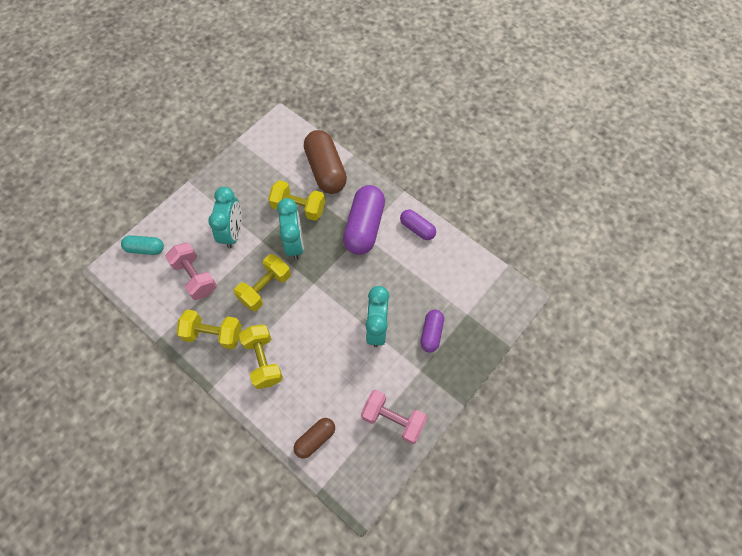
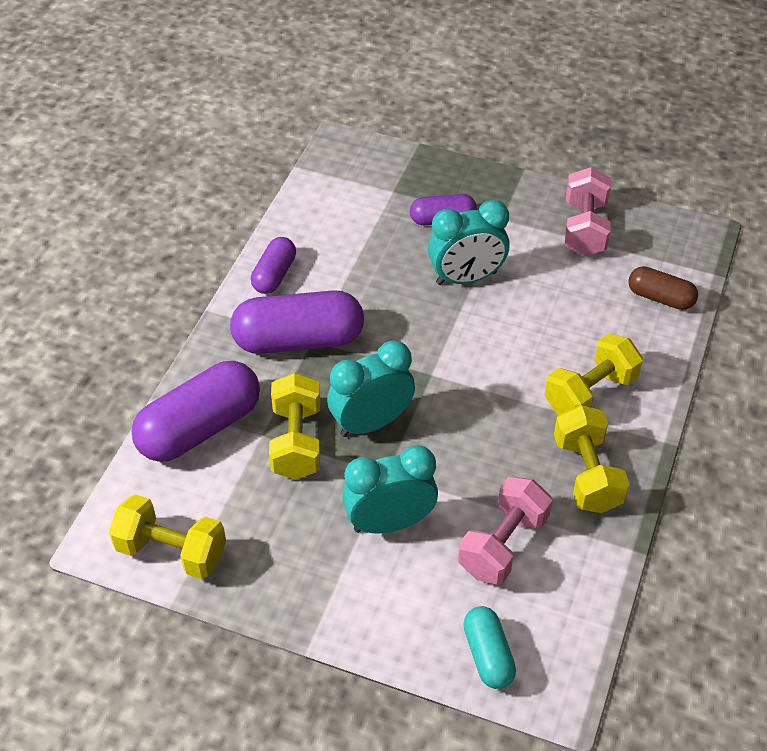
camera: 110 degrees left, 15 degrees down
(265, 288) = (472, 434): yellow dumbbell -> yellow dumbbell (171, 551)
(326, 170) = (199, 428): brown capsule -> purple capsule

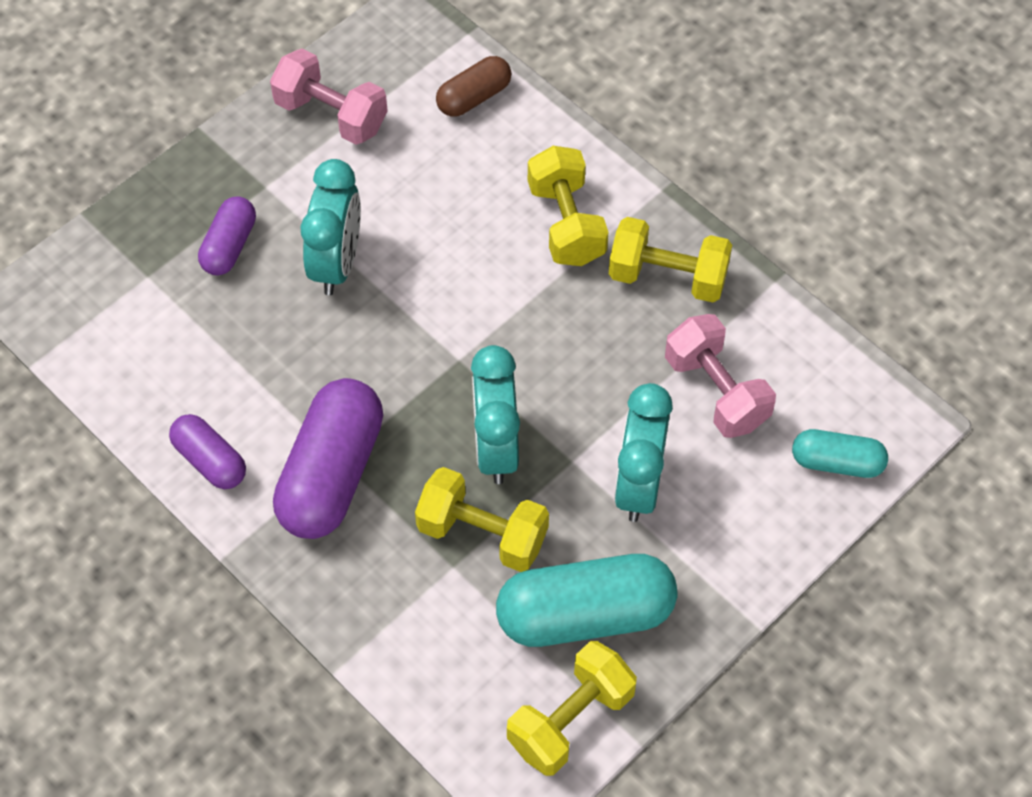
camera: 65 degrees left, 10 degrees up
(199, 428) = (408, 630): purple capsule -> none
(262, 529) = (585, 615): none -> turquoise capsule

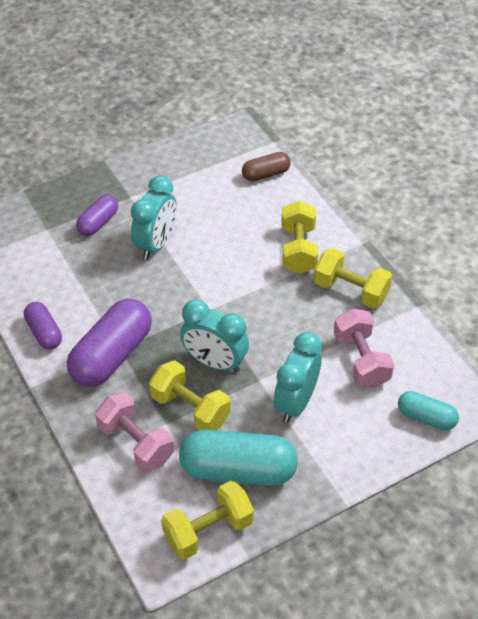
camera: 15 degrees right, 10 degrees down
(331, 115) = (181, 168): pink dumbbell -> pink dumbbell (136, 443)
(496, 447) = (215, 362): turquoise clock -> turquoise clock turned 75 degrees counterclockwise

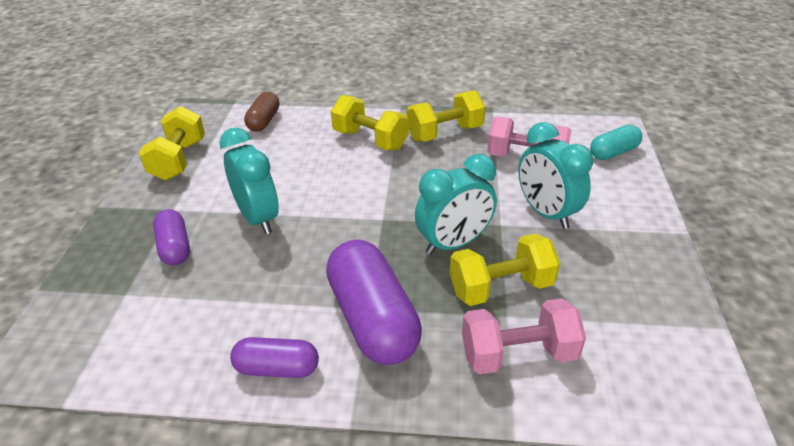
camera: 55 degrees left, 10 degrees down
(208, 530) = (679, 345): yellow dumbbell -> yellow dumbbell (178, 160)
(238, 470) = (607, 286): turquoise capsule -> none

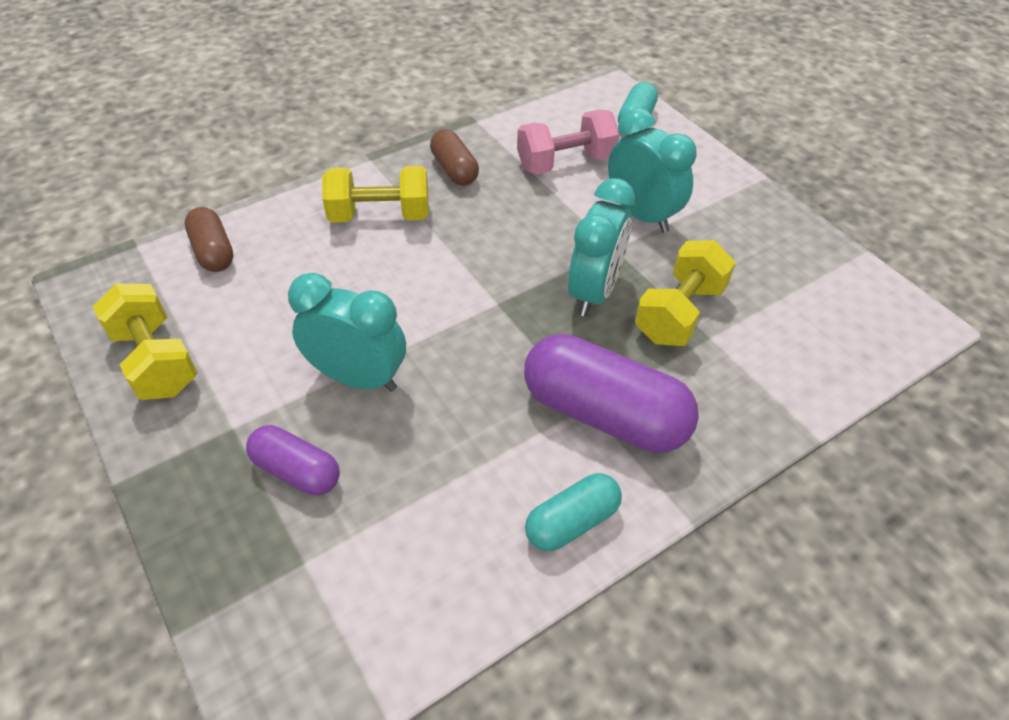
camera: 40 degrees left, 10 degrees up
(277, 368) = (572, 522): purple capsule -> turquoise capsule
(445, 133) = (454, 170): yellow dumbbell -> brown capsule
(518, 354) = (754, 367): pink dumbbell -> none
(546, 213) = (641, 215): turquoise clock -> turquoise clock turned 150 degrees counterclockwise

